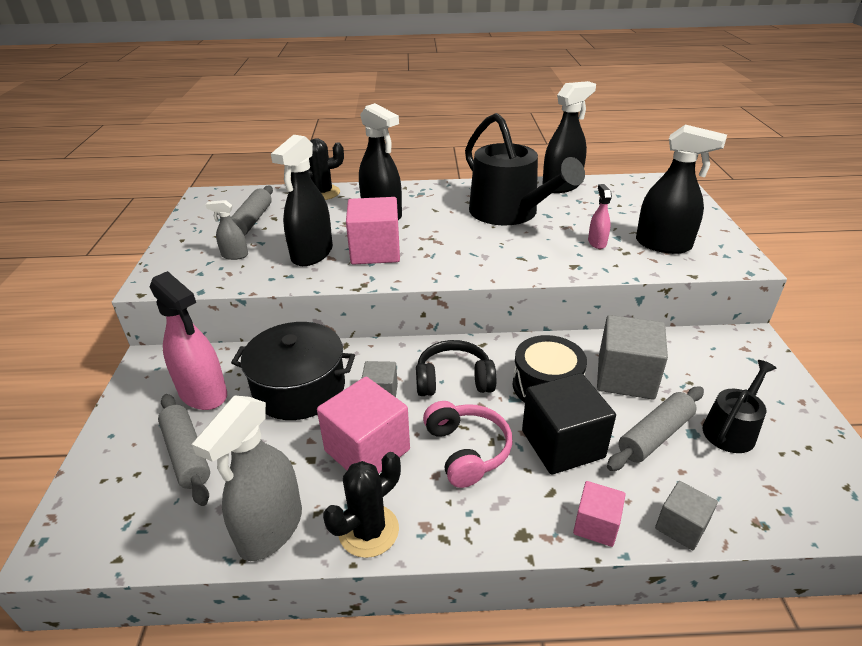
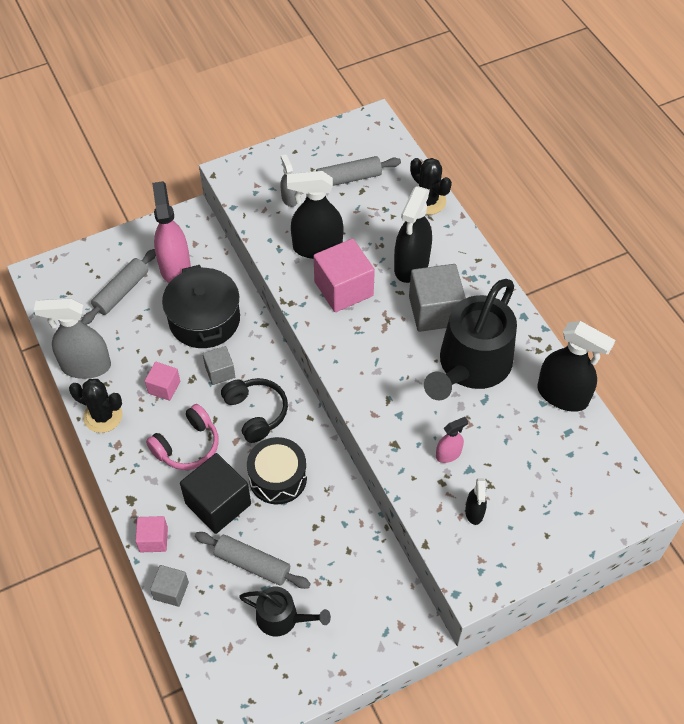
camera: 65 degrees right, 20 degrees up
(203, 393) = (175, 267): pink spray bottle -> pink spray bottle turned 150 degrees clockwise
(367, 450) = (164, 387): pink cube -> pink cube, size x0.55
(625, 377) = (313, 533): grey cube -> grey cube (435, 311)
(663, 245) = (474, 512): black spray bottle -> black spray bottle, size x0.50

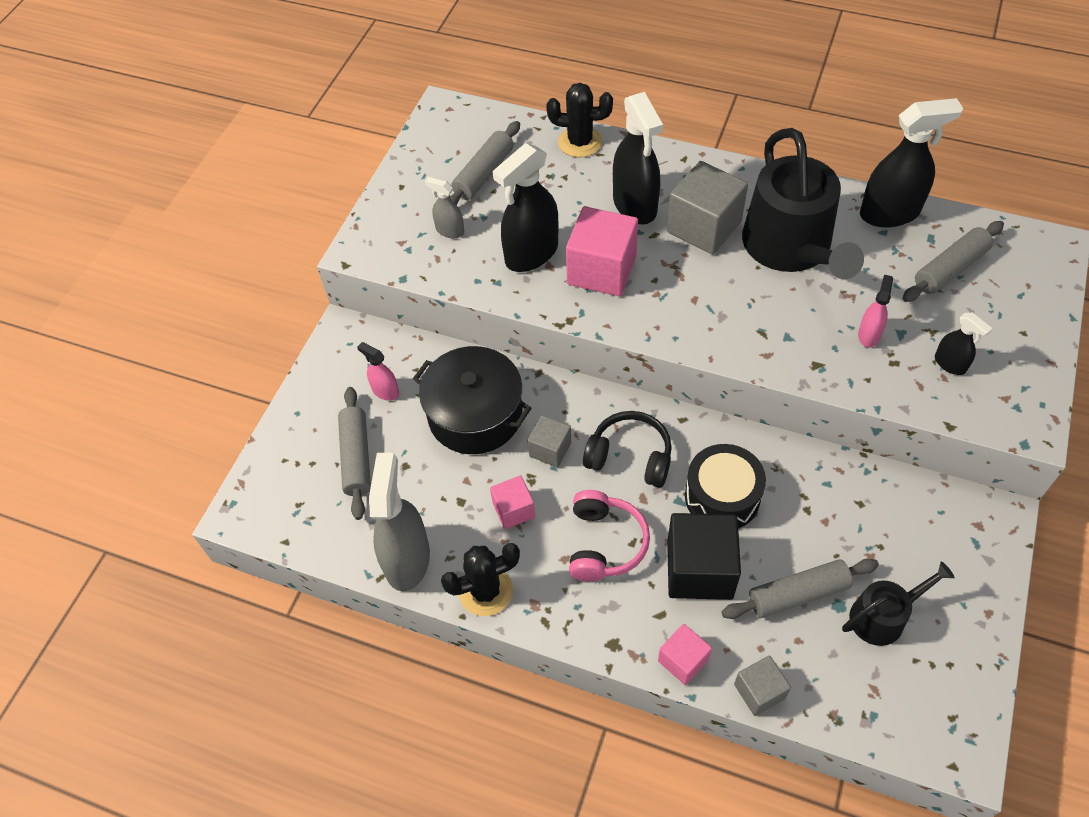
camera: 40 degrees left, 0 degrees up
(86, 366) = (407, 559): grey spray bottle -> grey spray bottle turned 135 degrees clockwise
(175, 267) = (385, 391): pink spray bottle -> pink spray bottle, size x0.50
(553, 460) = (950, 269): none -> grey rolling pin

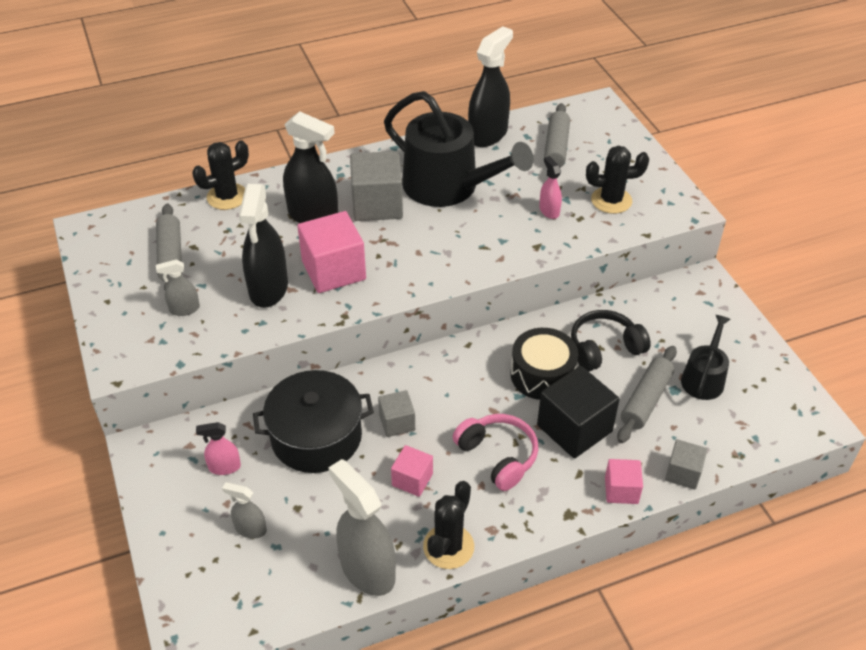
camera: 45 degrees left, 10 degrees down
(357, 457) = (250, 529): grey rolling pin -> grey spray bottle
(630, 456) = (457, 390): black headphones -> black headphones (604, 348)
(950, 364) = (611, 200): black spray bottle -> black cactus

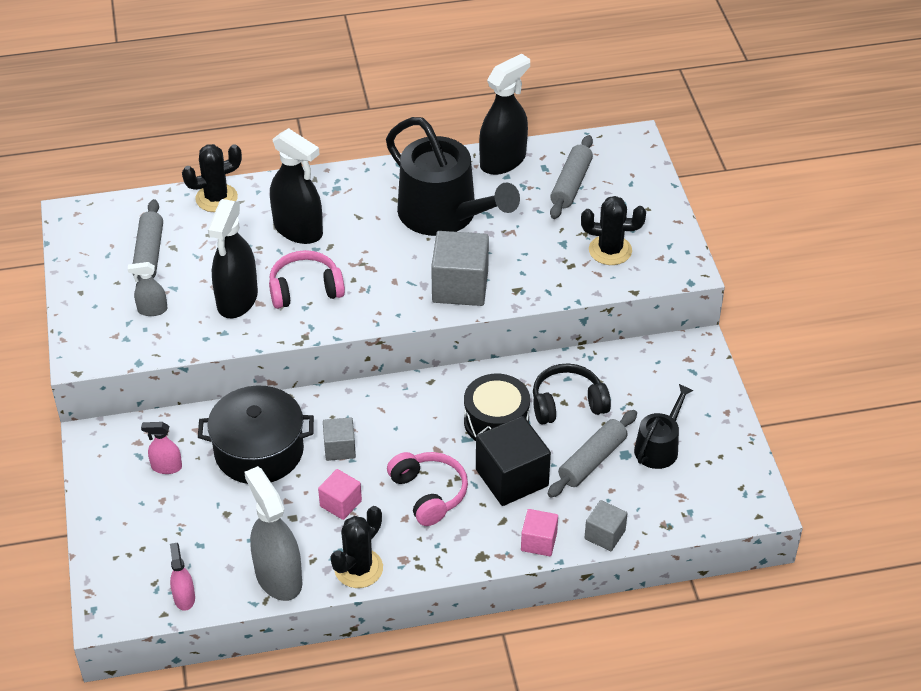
camera: 10 degrees right, 0 degrees up
(250, 529) = (179, 526): grey spray bottle -> none
(333, 270) = (305, 289): pink cube -> pink headphones
(377, 204) = (366, 225): grey cube -> grey cube (460, 286)
(549, 211) = (541, 253): pink spray bottle -> pink spray bottle (184, 597)

